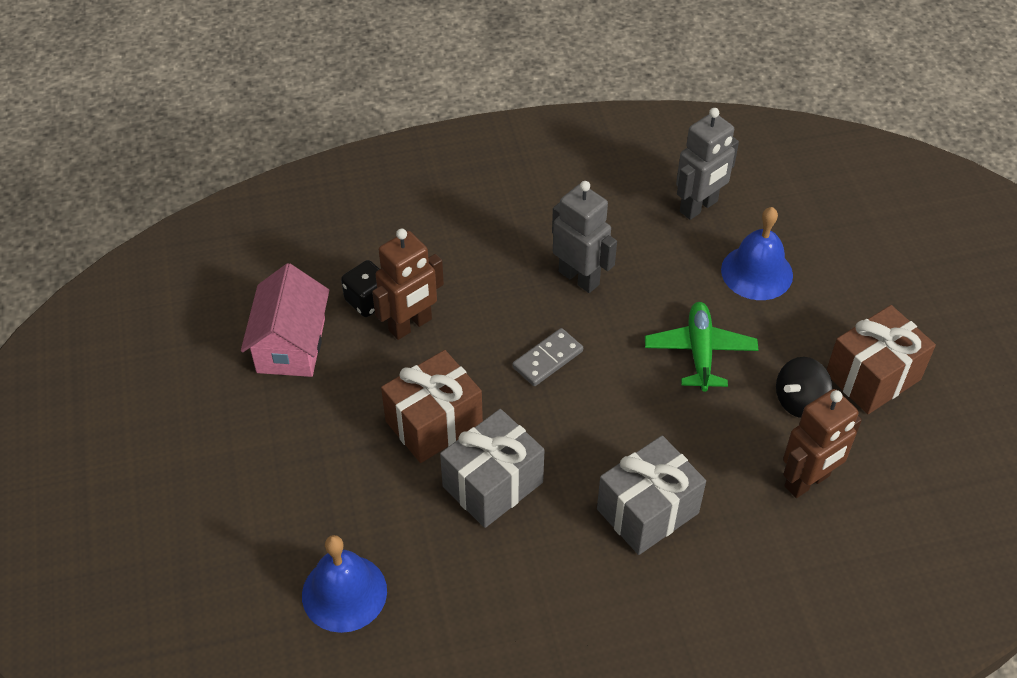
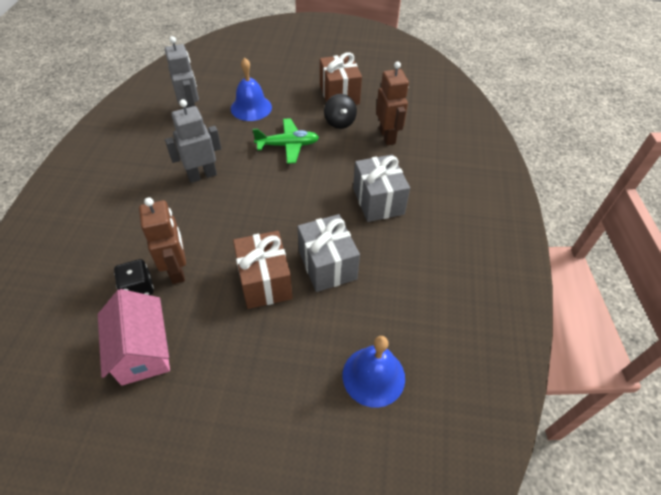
camera: 70 degrees left, 0 degrees up
(291, 345) = (142, 351): pink house -> pink house turned 45 degrees clockwise
(547, 359) = (251, 209): grey domino -> none
(700, 352) = (288, 145): green plane -> green plane turned 150 degrees clockwise

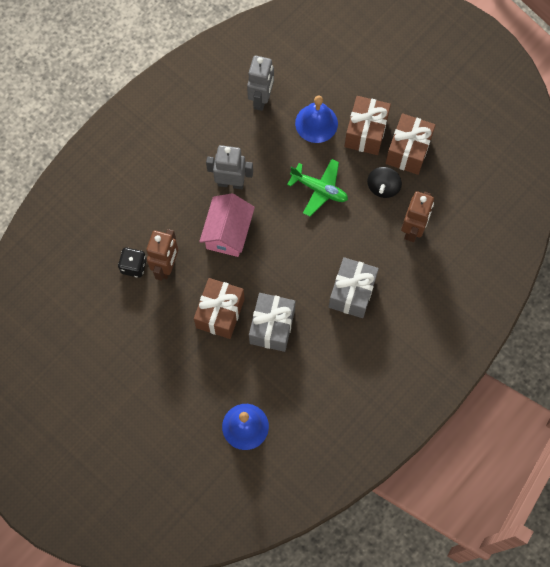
camera: 35 degrees right, 20 degrees up
(142, 351) = (115, 317): pink house -> pink house (228, 233)
(297, 97) = (366, 133): none -> brown gift

